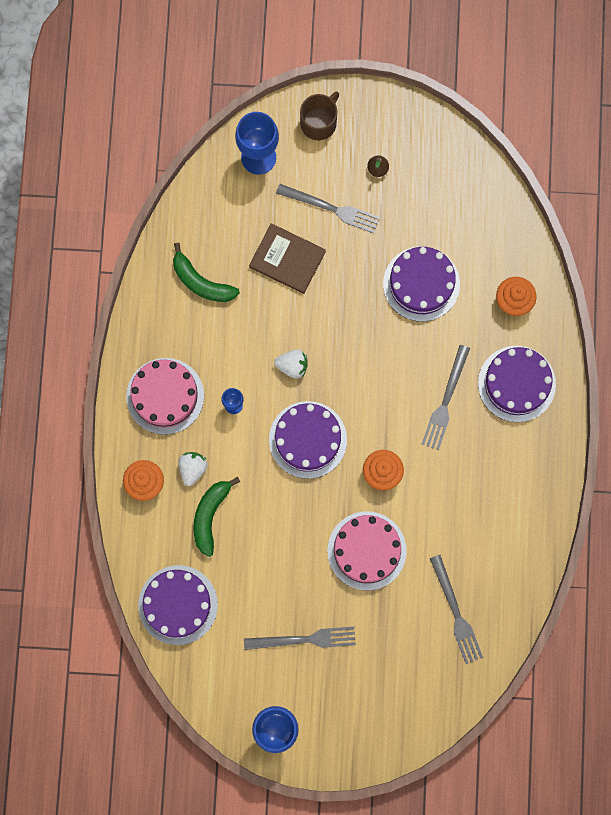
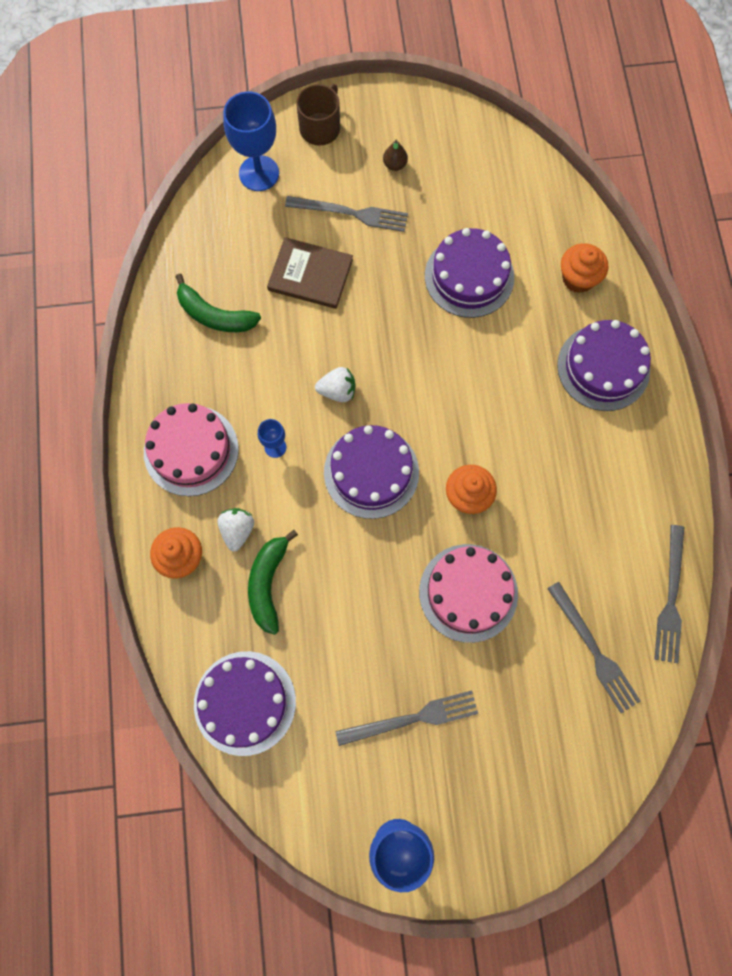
camera: 10 degrees left, 5 degrees down
(445, 401) = (525, 400): grey fork -> grey fork (671, 598)

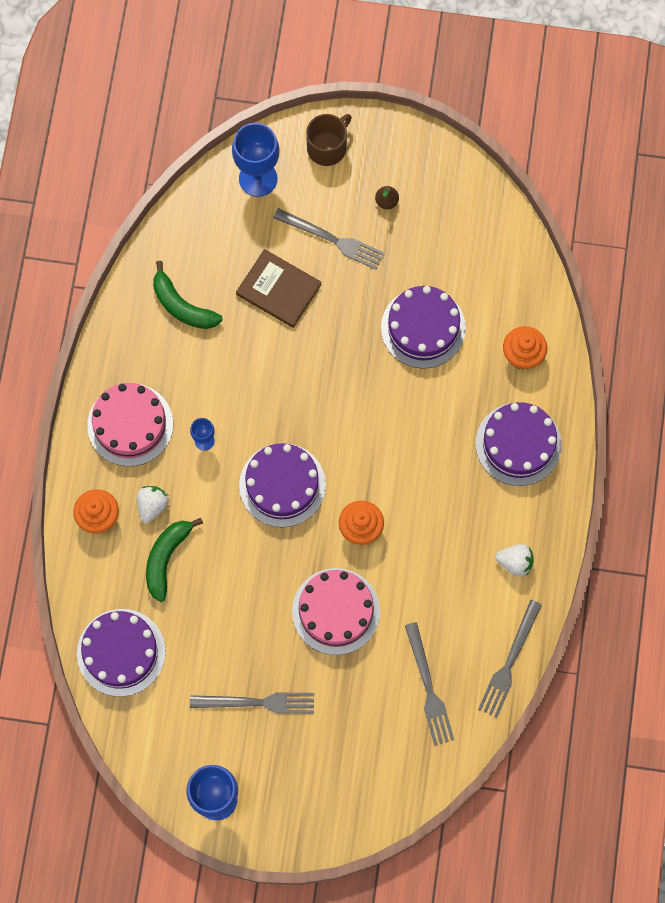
camera: 15 degrees right, 0 degrees up
(337, 391) = (273, 404): white strawberry -> white strawberry (515, 562)

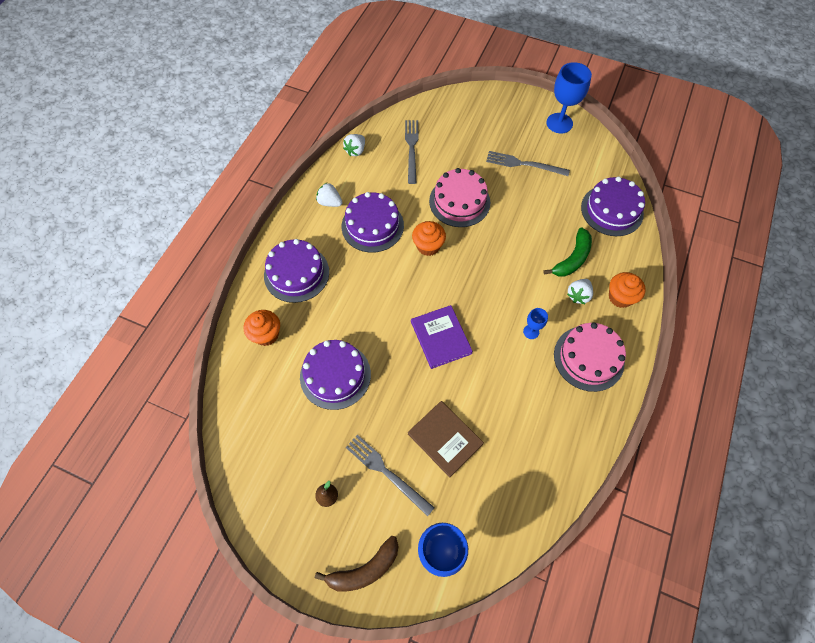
camera: 165 degrees left, 10 degrees down
(182, 306) = (531, 446): green banana -> none
(282, 485) = (477, 287): purple cake -> purple cake (372, 226)
(312, 405) = (440, 337): none -> purple book
(327, 147) = (364, 569): brown mug -> brown banana
(509, 662) = (355, 151): grey fork -> white strawberry

